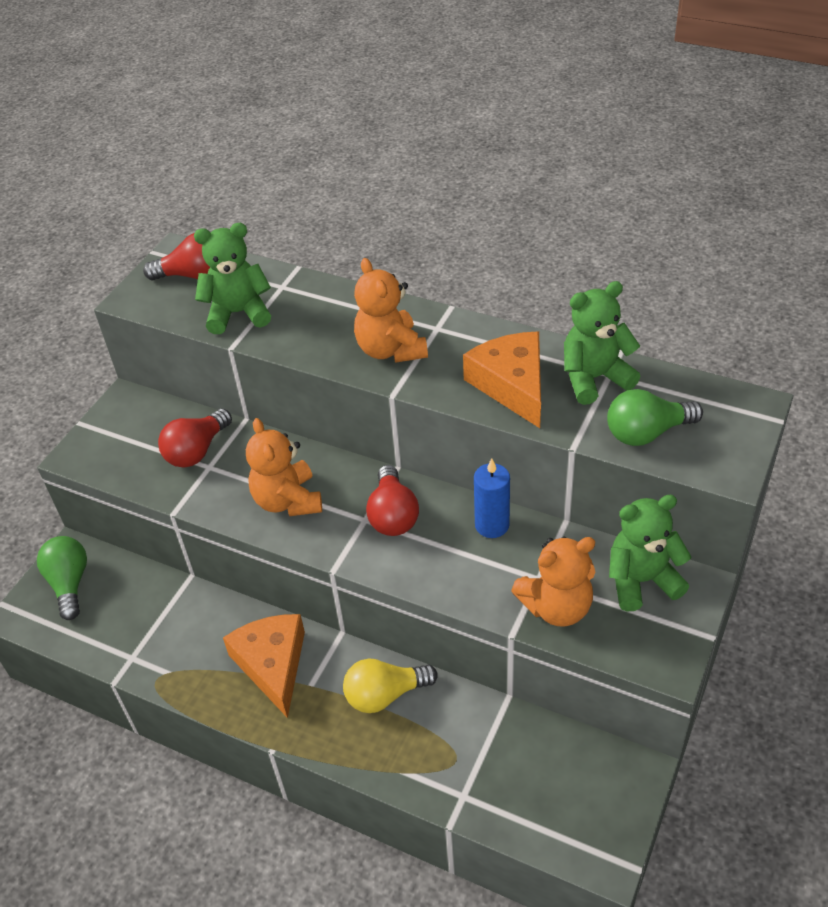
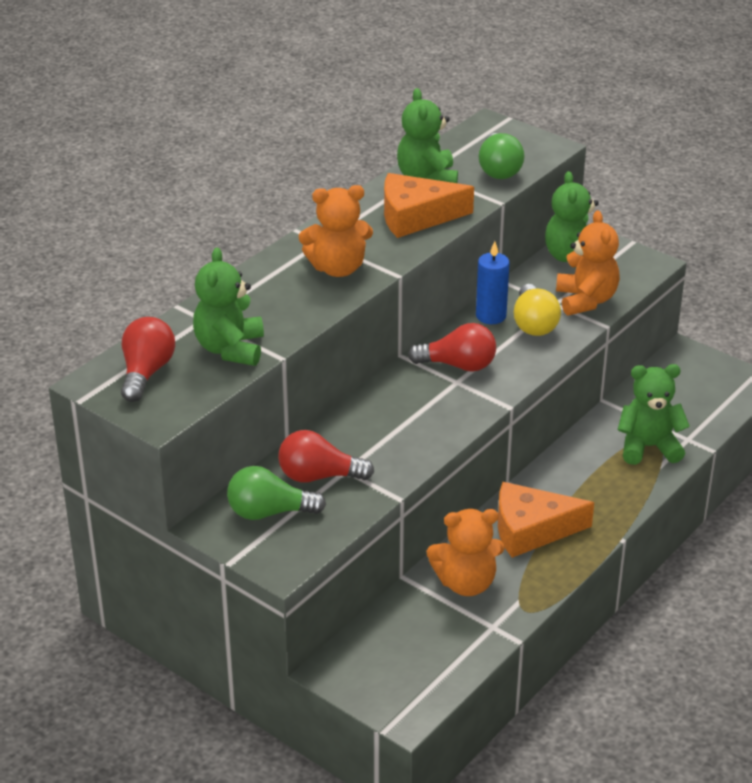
camera: 80 degrees left, 10 degrees down
(69, 583) = (377, 672): green light bulb -> green light bulb (269, 512)
(197, 451) = (319, 476): red light bulb -> red light bulb turned 135 degrees clockwise
(288, 500) = (415, 423): orange teddy bear -> orange teddy bear (466, 583)
(385, 694) = (583, 466): yellow light bulb -> yellow light bulb (533, 324)
(435, 755) = (648, 447): none -> green teddy bear

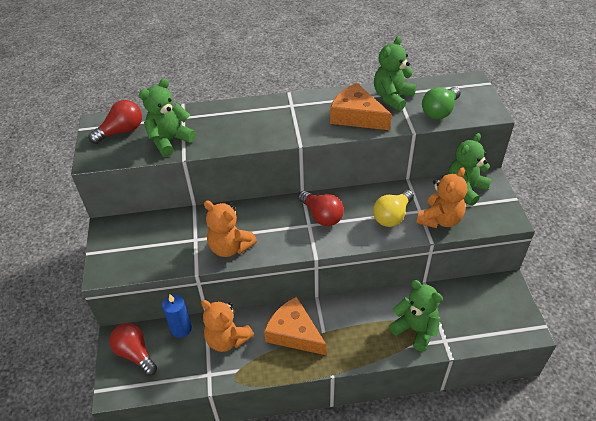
camera: 45 degrees right, 10 degrees up
(269, 512) = (136, 239): green light bulb -> none
(319, 476) = (180, 234): red light bulb -> red light bulb (135, 353)
(338, 268) = (277, 124): orange teddy bear -> orange teddy bear (230, 247)
(491, 316) = (375, 197): blue candle -> blue candle (181, 328)

